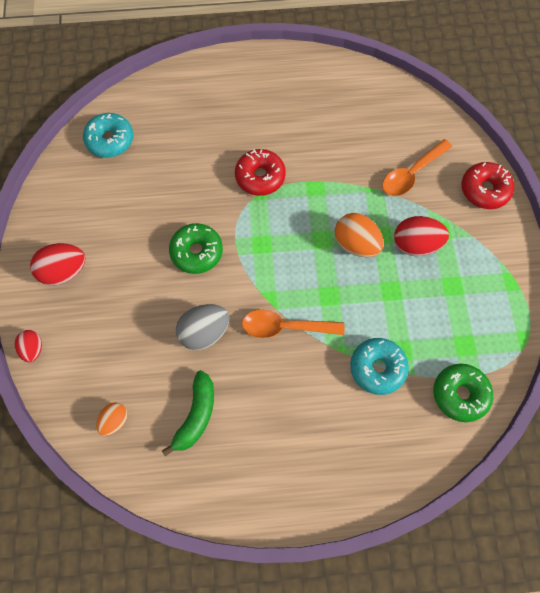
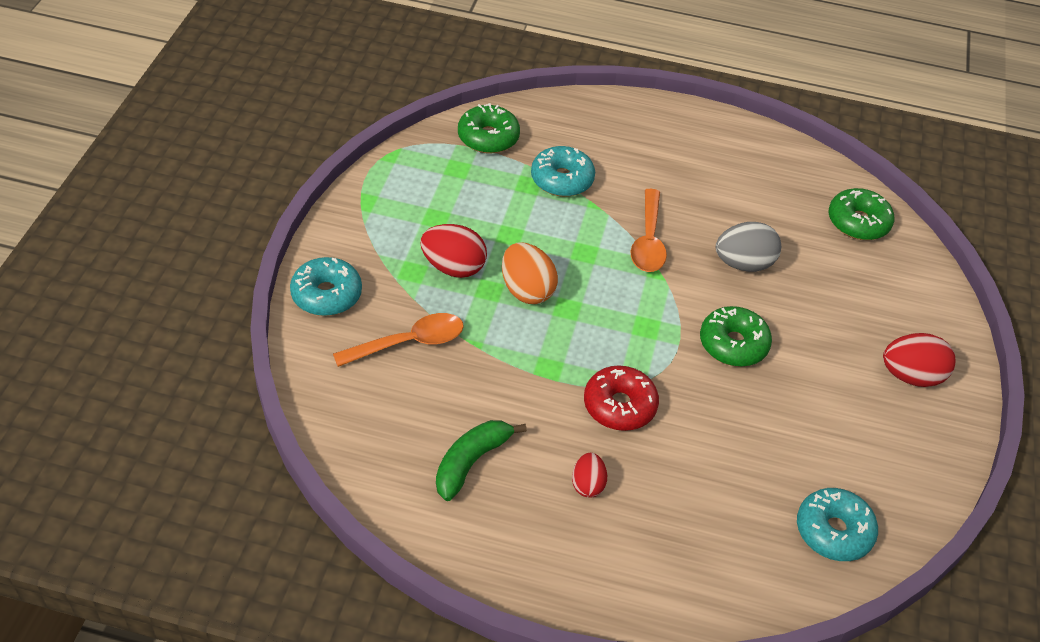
camera: 165 degrees left, 20 degrees down
(33, 349) = (950, 309): red egg -> red egg (587, 485)
(114, 421) = (858, 222): orange egg -> green donut
(196, 415) = (769, 201): green banana -> green banana (471, 462)
(285, 327) = (648, 241): orange spoon -> orange spoon turned 75 degrees clockwise
(484, 190) = (326, 295): red donut -> turquoise donut

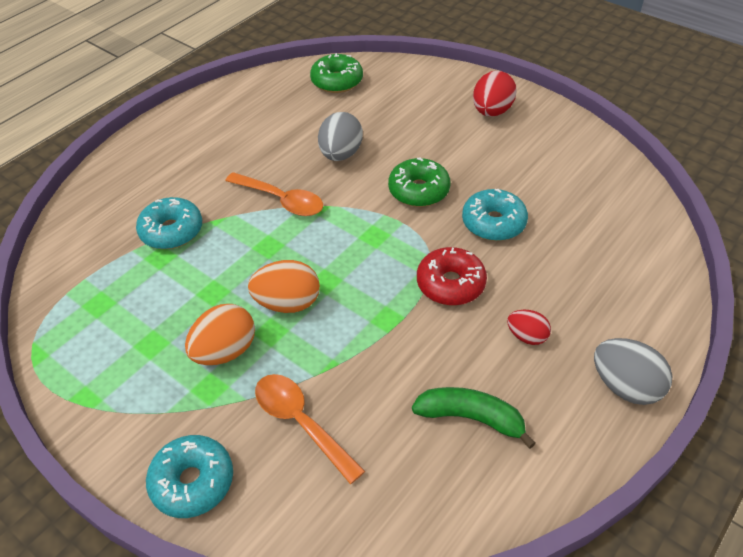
camera: 60 degrees left, 0 degrees up
(409, 343) = (301, 422): orange spoon -> orange spoon turned 45 degrees counterclockwise
(453, 267) = (225, 351): red egg -> orange egg
(471, 462) = (471, 418): green banana -> green banana turned 135 degrees clockwise
(488, 137) = (77, 266): green donut -> none
(569, 581) = (625, 386): none -> grey egg
(833, 531) = (616, 203): turquoise donut -> turquoise donut (493, 223)

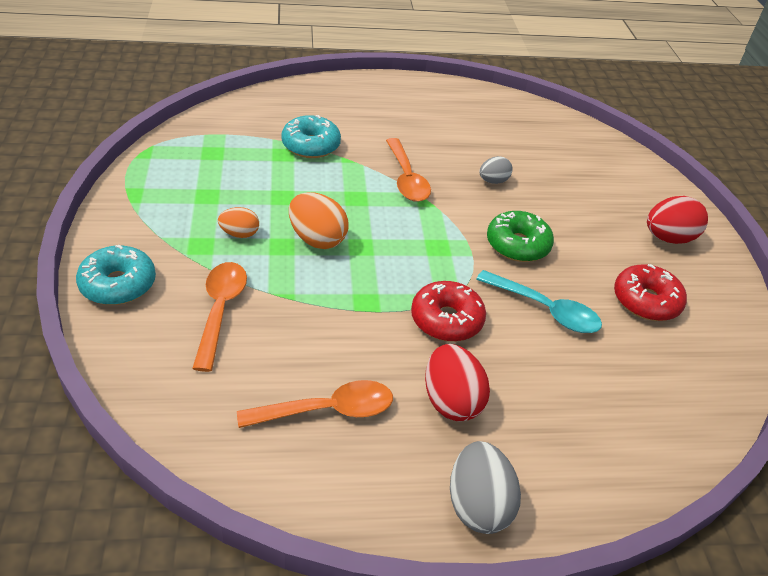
camera: 40 degrees right, 5 degrees down
(225, 351) = (239, 234): orange egg -> orange egg, size x0.60
(337, 81) = (563, 135): green donut -> none
(341, 154) = (493, 181): grey egg -> grey egg, size x0.60
(471, 418) = (328, 410): green banana -> orange spoon
(493, 223) = (545, 310): turquoise donut -> turquoise spoon
(526, 336) = (451, 401): red egg -> red egg, size x1.66
(534, 167) = (646, 301): none -> red donut

